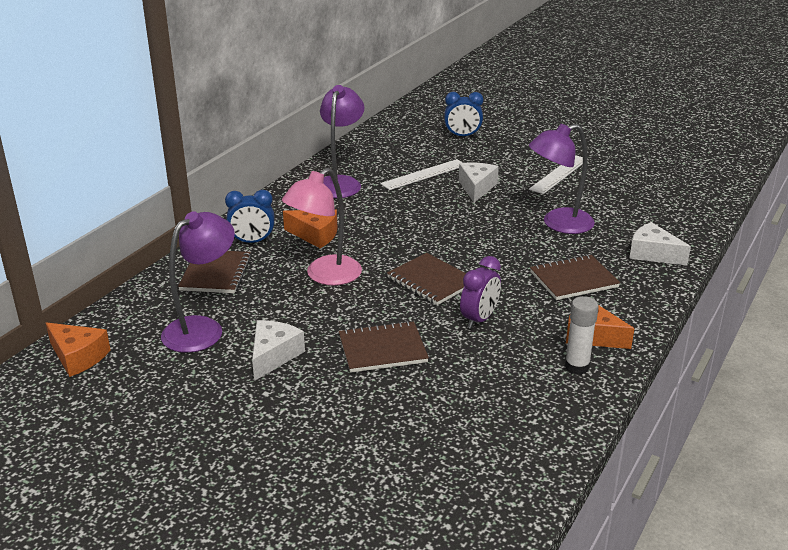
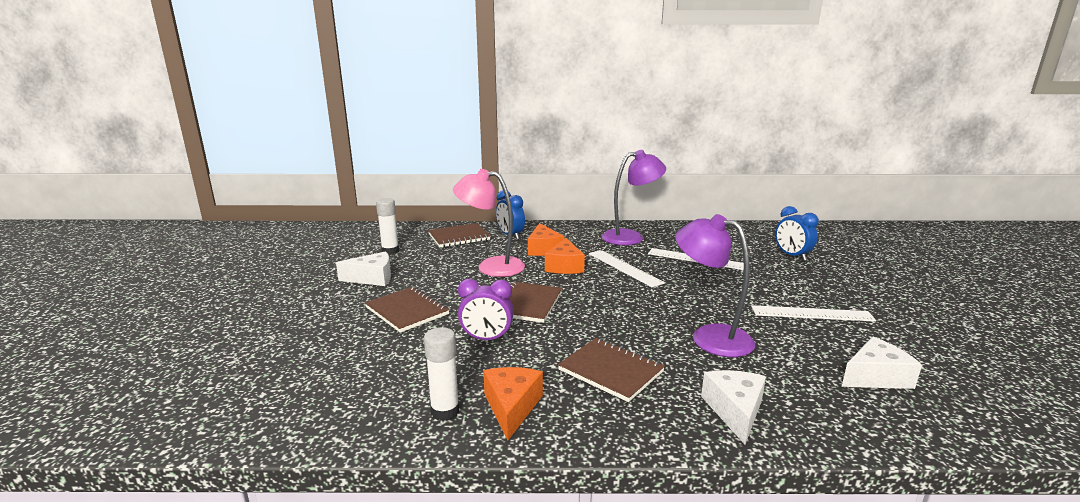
camera: 60 degrees right, 10 degrees down
(78, 357) = (338, 232): orange cheese -> orange cheese (564, 266)
(202, 328) = (390, 251): purple lamp -> white glue stick
(406, 211) = (624, 268): none -> white ruler
(476, 188) = (711, 283): white cheese -> white cheese (875, 377)

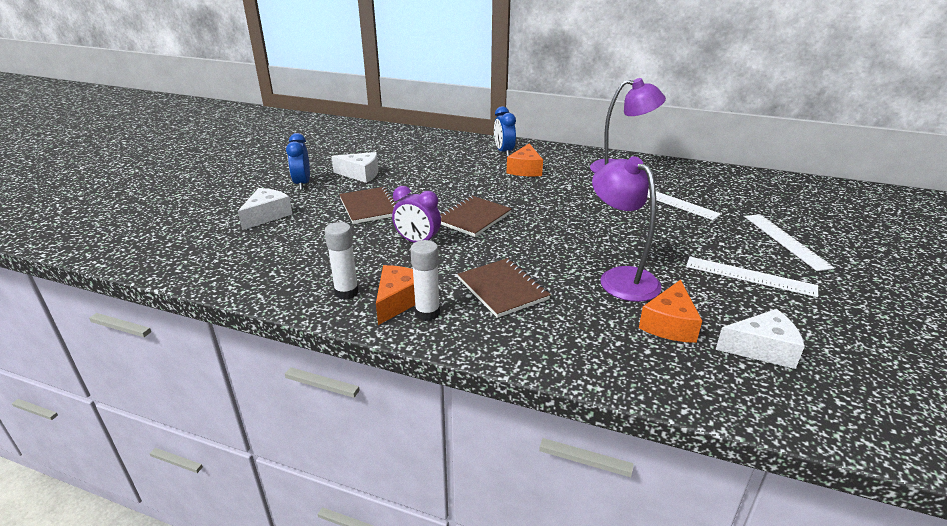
camera: 20 degrees right, 10 degrees up
(390, 251) = (390, 152): white glue stick -> white glue stick (427, 313)
(459, 237) = (456, 147): brown notebook -> none
(491, 266) = (466, 179): pink lamp -> none
(564, 266) = (532, 189): orange cheese -> orange cheese (669, 324)
(624, 268) = (589, 199): white ruler -> white ruler (785, 241)
(735, 411) = (587, 346): white cheese -> white cheese (267, 215)
(792, 256) = (784, 214): blue clock -> blue clock (302, 184)

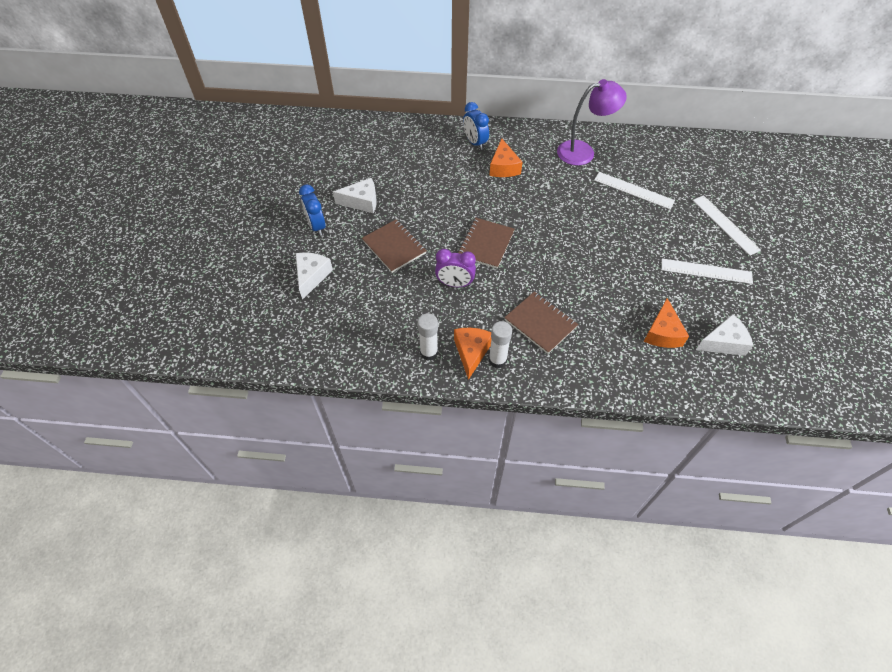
camera: 15 degrees left, 25 degrees up
(620, 278) = (619, 292): purple lamp -> none

